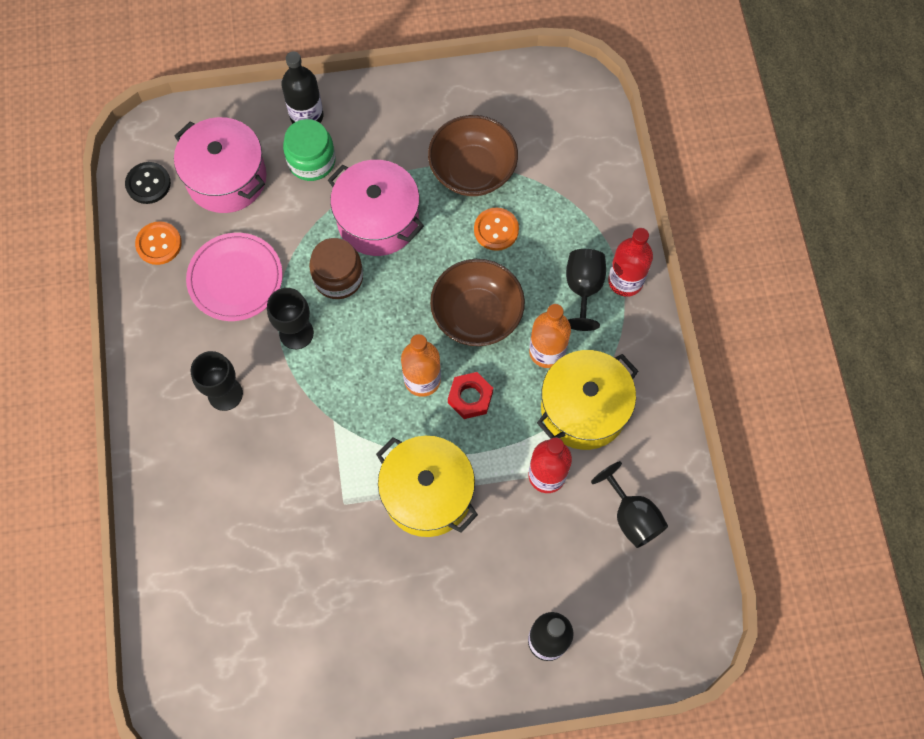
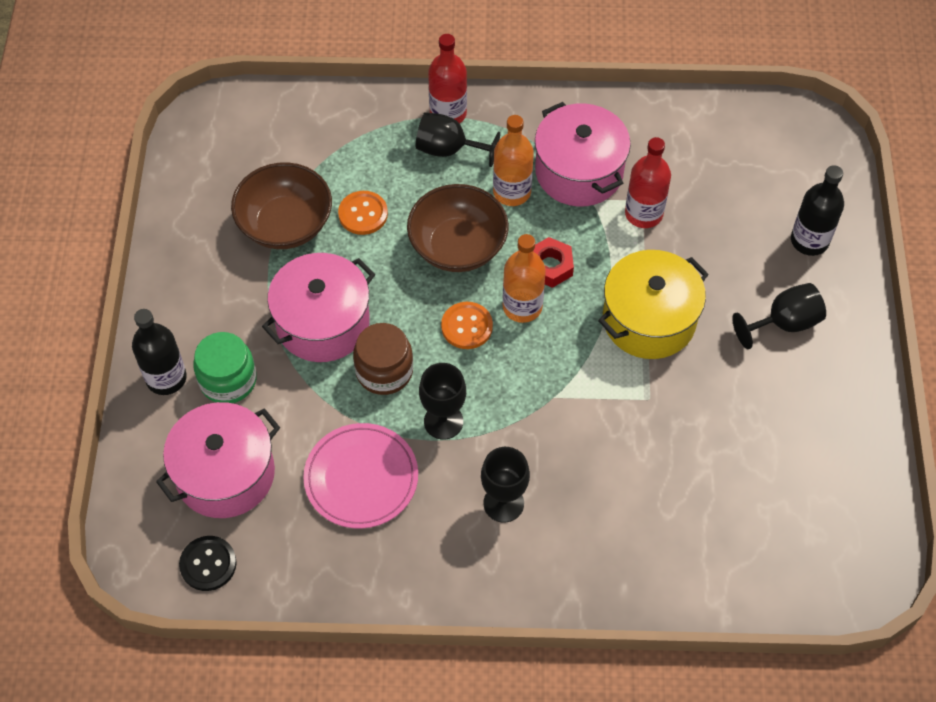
camera: 80 degrees left, 10 degrees down
(159, 244) = (294, 559): orange button -> orange button (467, 326)
(583, 409) = (579, 172): yellow pot -> pink pot
(632, 516) = (694, 152): black goblet -> black goblet (784, 323)

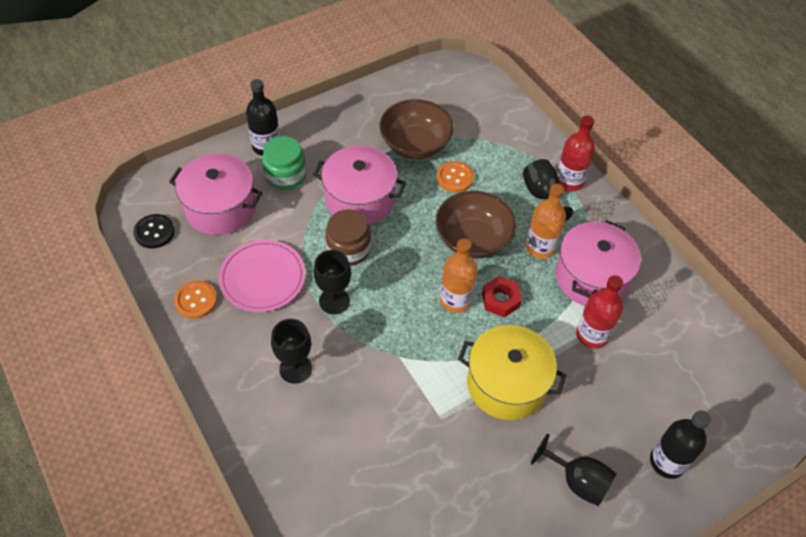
camera: 55 degrees right, 5 degrees down
(467, 326) = (415, 276): orange button -> orange button (196, 300)

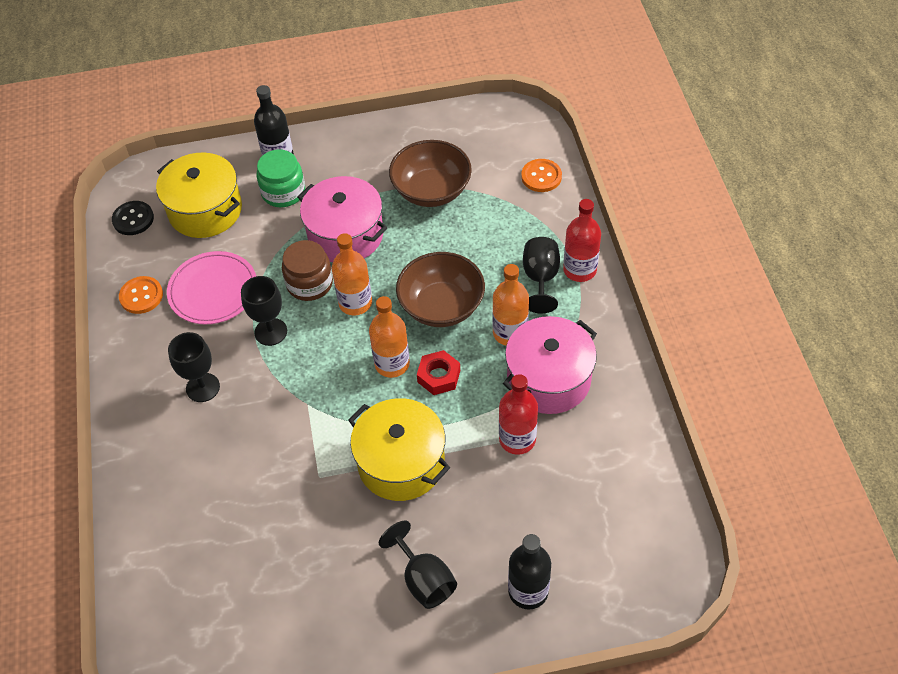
camera: 25 degrees right, 0 degrees up
(220, 208) = (205, 210): pink pot -> yellow pot
(397, 256) = (355, 303): none -> orange bottle
(455, 178) = (456, 236): orange button -> orange button (541, 176)

